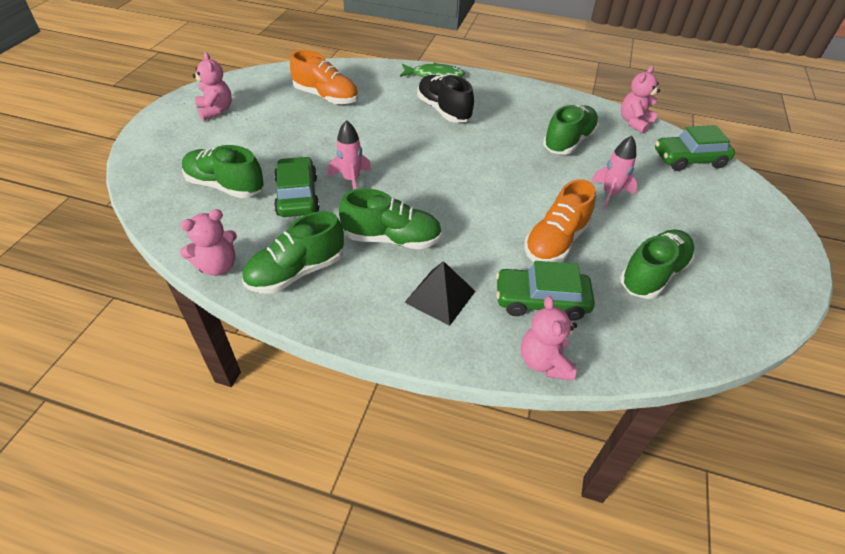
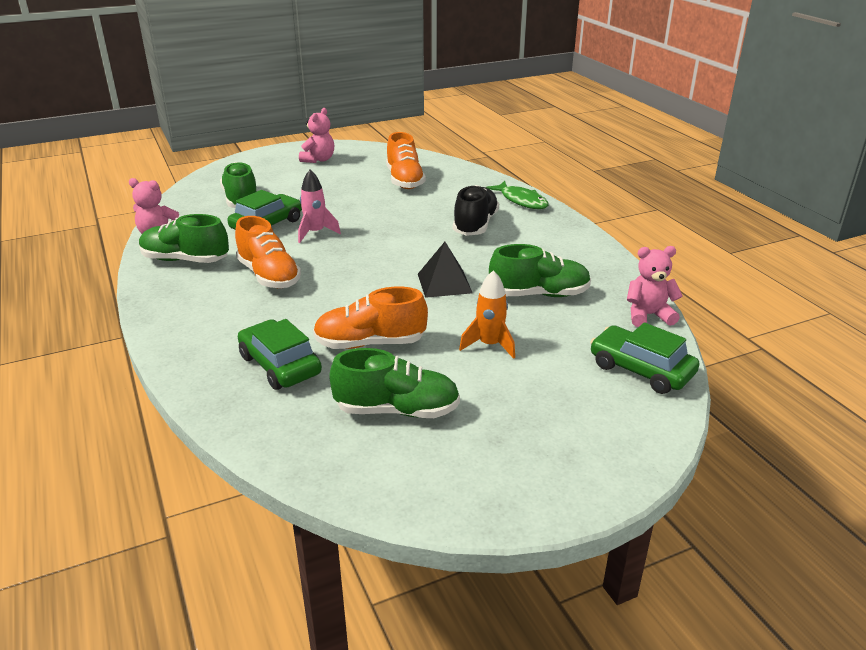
camera: 50 degrees right, 15 degrees down
(392, 239) = (269, 276): green shoe -> orange shoe
(440, 296) = (227, 320): black pyramid -> black pyramid (444, 283)
(544, 362) = (206, 393): pink teddy bear -> none
(610, 194) = (489, 345): pink rocket -> orange rocket

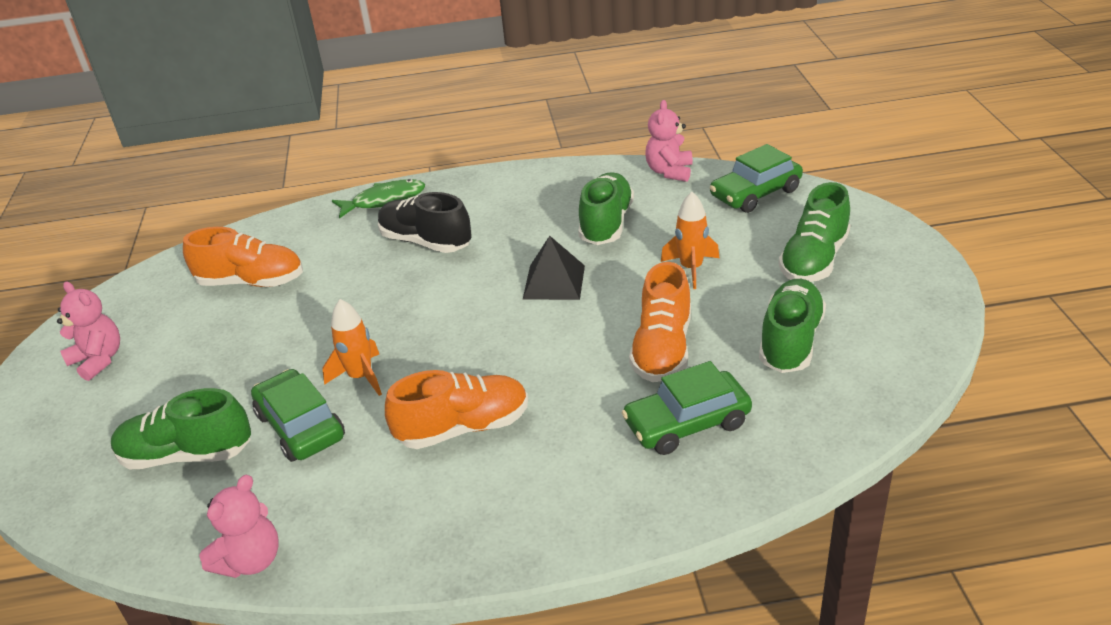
camera: 70 degrees left, 5 degrees up
(185, 260) = (365, 521): green shoe -> green shoe (814, 260)
(315, 233) = (361, 377): pink rocket -> orange rocket

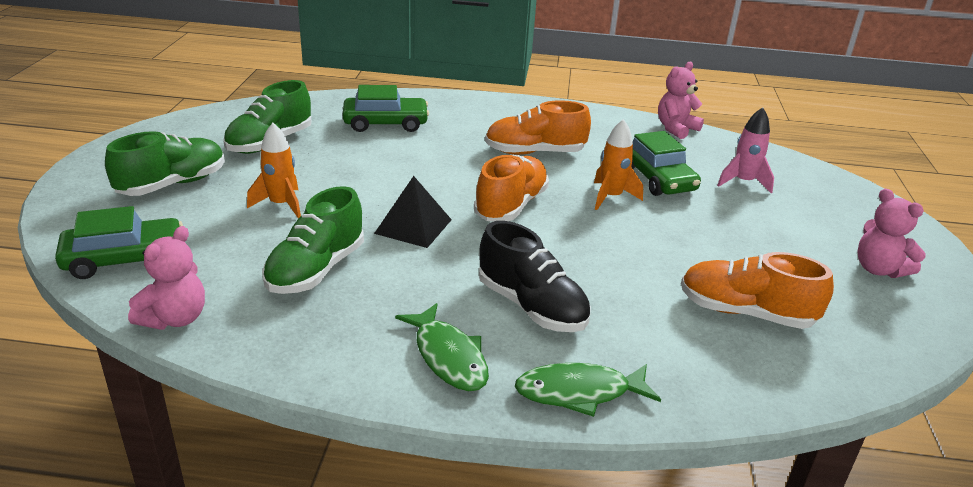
camera: 170 degrees left, 5 degrees down
(187, 455) = (743, 182): green shoe -> pink rocket
(475, 197) = (448, 357): none -> green fish
(662, 349) = (364, 159): orange shoe -> orange shoe (511, 206)

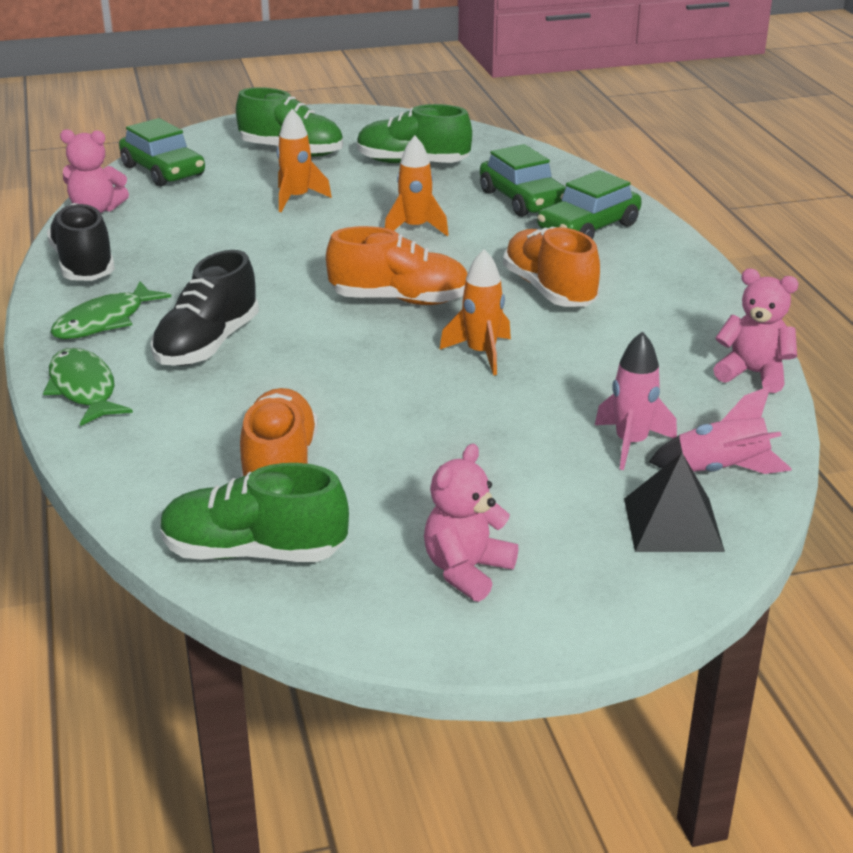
camera: 70 degrees right, 0 degrees up
(309, 349) = (84, 265): none -> black shoe
(316, 270) = (199, 239): green shoe -> green shoe (254, 552)
(394, 171) = (415, 228): none -> orange rocket
(413, 226) = (310, 261): black pyramid -> black pyramid (673, 524)
(658, 179) = (567, 378): green car -> green car (588, 228)
(777, 167) = (721, 470): none -> pink rocket

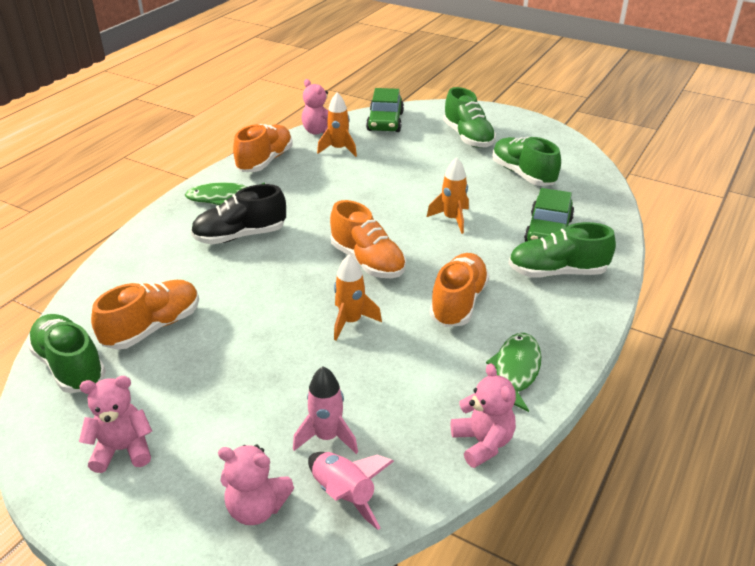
camera: 45 degrees right, 5 degrees up
(84, 265) = (265, 161): black shoe -> orange shoe
(84, 389) = (157, 230): green fish -> green fish (516, 371)
(297, 199) = (421, 169): orange rocket -> orange rocket (339, 149)
(588, 228) = (557, 272): green car -> green shoe
(673, 524) = (257, 508): black pyramid -> pink teddy bear

